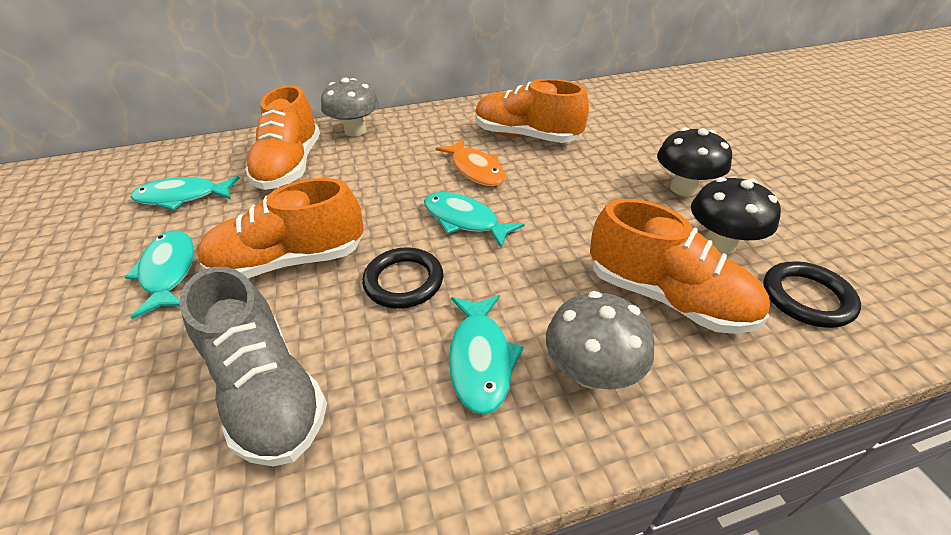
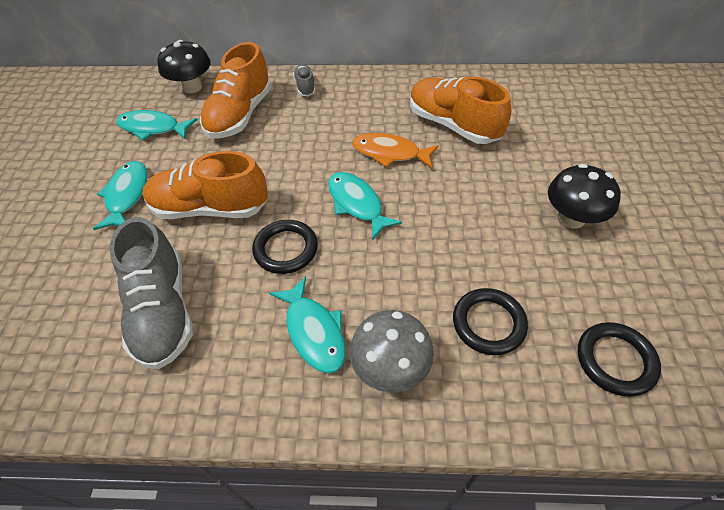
camera: 20 degrees right, 10 degrees up
(355, 131) = (305, 87): grey mushroom -> grey shoe
(475, 170) = (389, 153): orange fish -> orange fish turned 120 degrees clockwise
(480, 359) = (314, 332): turquoise fish -> turquoise fish turned 45 degrees counterclockwise
(667, 297) = (488, 323): orange shoe -> black ring
(719, 244) = (569, 286): black mushroom -> black mushroom (192, 87)

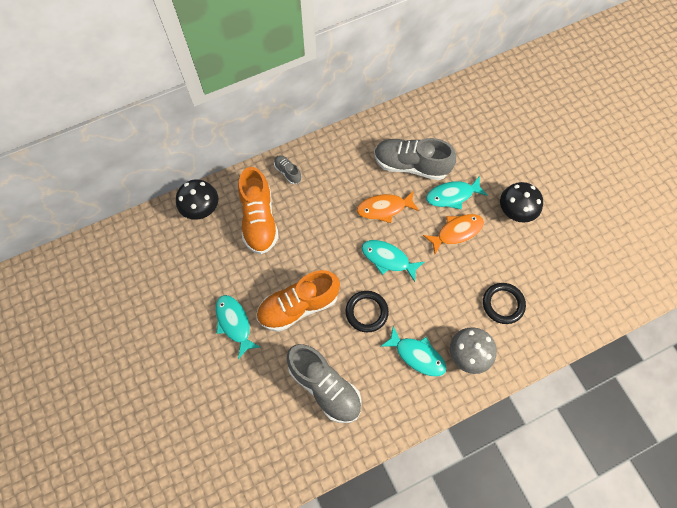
camera: 30 degrees left, 15 degrees up
(153, 128) = (203, 260): turquoise fish -> turquoise fish (452, 195)
(453, 125) = (411, 165): orange shoe -> grey shoe
(470, 210) = (456, 232): none -> orange fish
(615, 360) = (571, 295): black ring -> none

